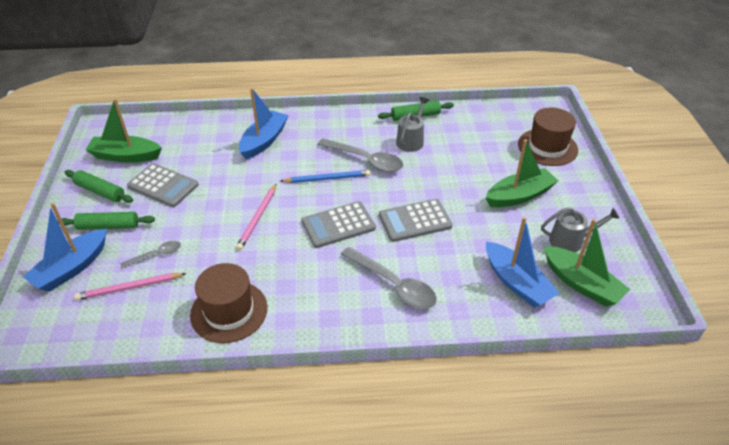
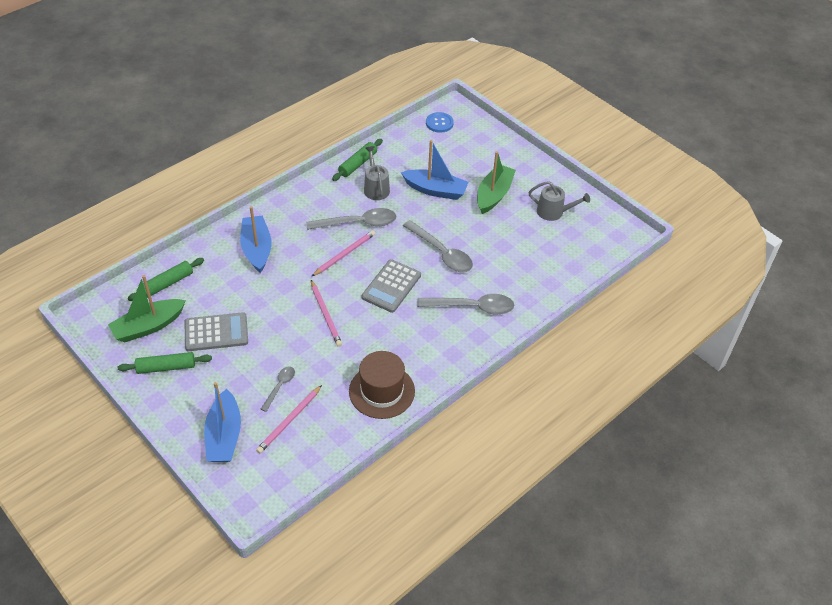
camera: 40 degrees left, 5 degrees up
(108, 226) = (212, 389): green rolling pin -> green rolling pin (167, 283)
(327, 179) = (344, 254): blue pencil -> pink pencil
(415, 221) = (442, 253): grey calculator -> grey spoon
(516, 282) = (546, 261): blue boat -> blue boat (435, 190)
(524, 115) = (439, 123): none -> blue button
(547, 147) = (479, 144): brown hat -> none
(570, 241) = (553, 212): grey watering can -> grey watering can turned 60 degrees clockwise
(581, 283) = (583, 239): green boat -> none

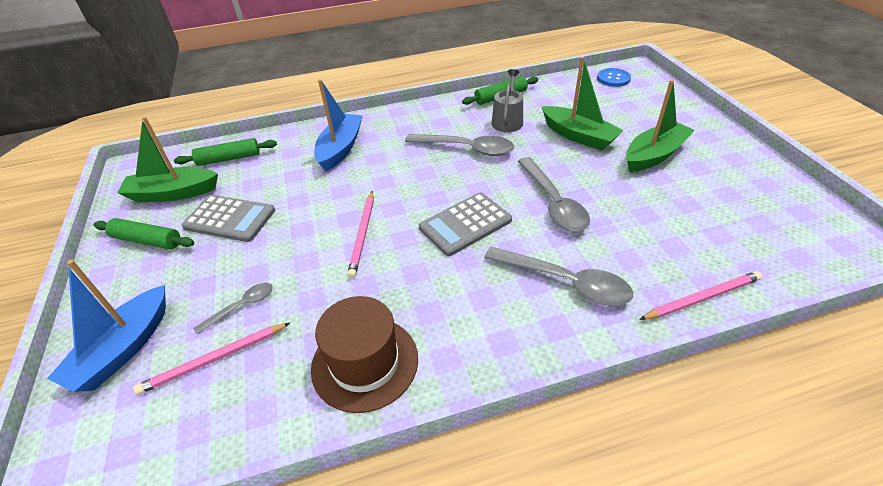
camera: 30 degrees right, 5 degrees down
(344, 254) = (430, 175): pink pencil -> pink pencil (702, 298)
(435, 190) = (578, 136): blue boat -> green boat
(553, 212) = (737, 191): grey watering can -> none

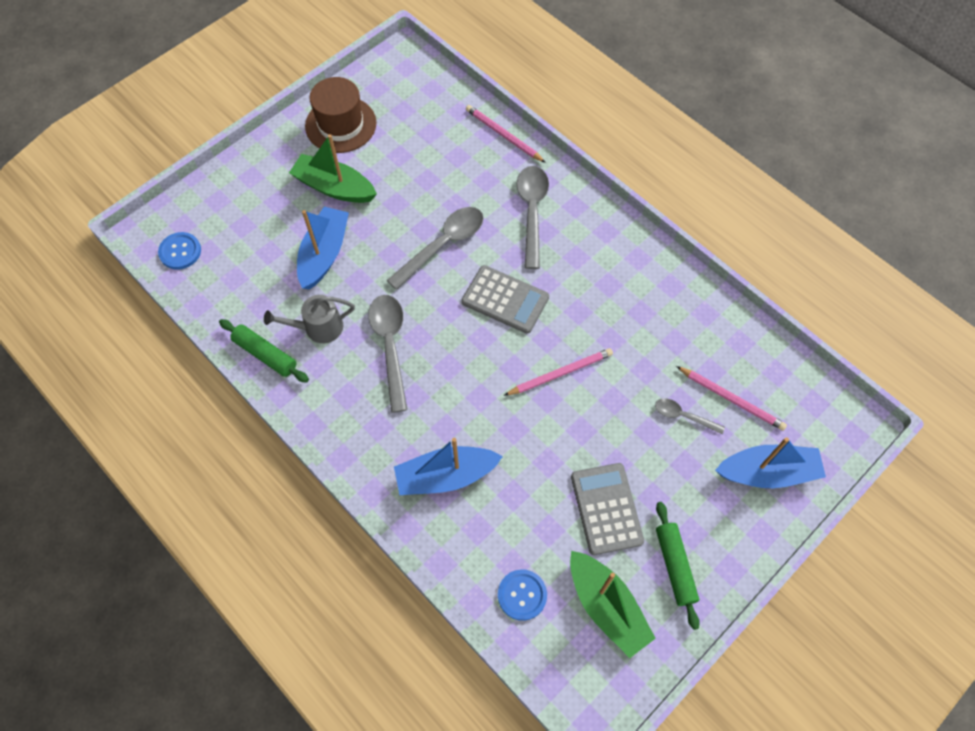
camera: 120 degrees left, 20 degrees up
(229, 158) = (522, 595): green rolling pin -> blue button
(365, 363) = (671, 302): brown hat -> brown hat (341, 124)
(578, 136) = (324, 254): green boat -> blue boat

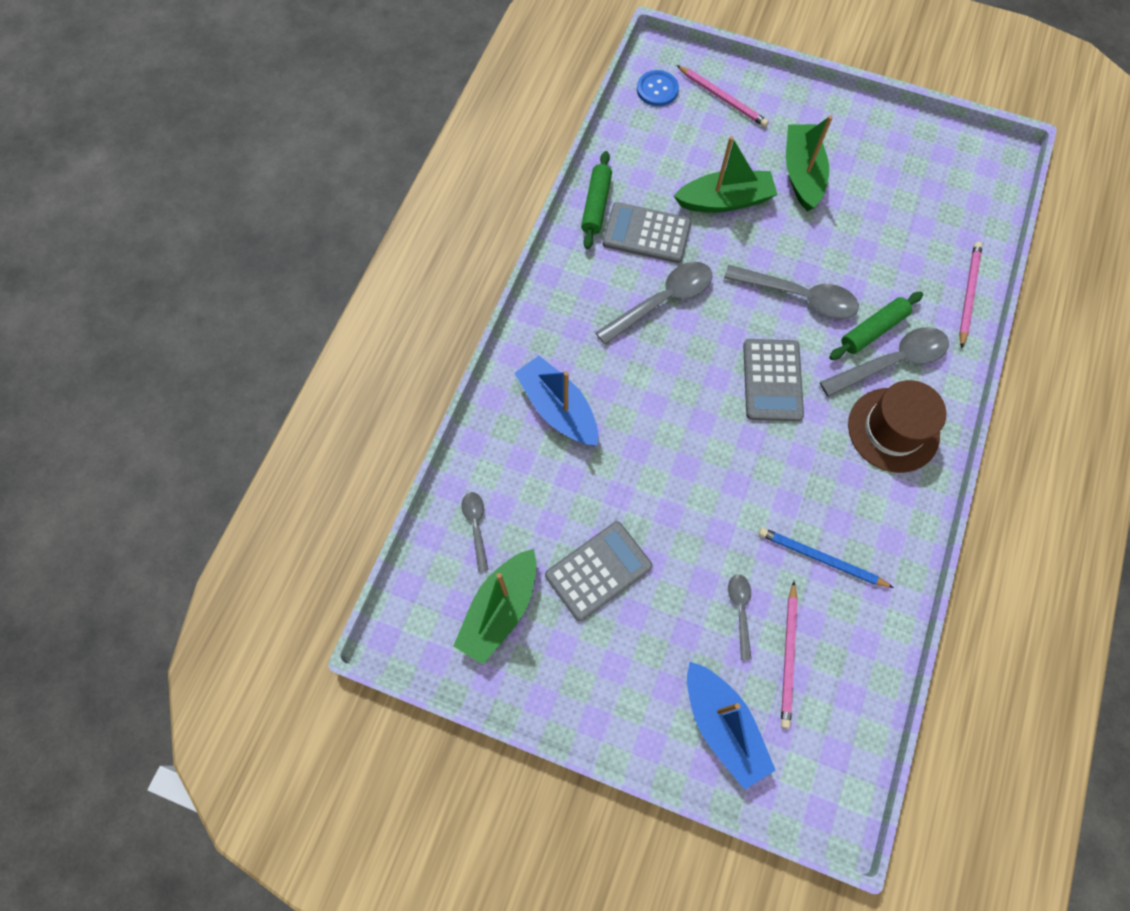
camera: 65 degrees right, 5 degrees up
(318, 327) = (646, 233): grey watering can -> grey calculator
(324, 254) = (724, 201): blue boat -> green boat
(341, 124) = (876, 144): brown hat -> brown hat (893, 430)
(522, 595) = (476, 526): blue button -> grey spoon
(560, 373) = (720, 467): pink pencil -> pink pencil (722, 98)
(666, 339) = (821, 559): none -> blue pencil
(674, 566) = (571, 662): green rolling pin -> green rolling pin (873, 330)

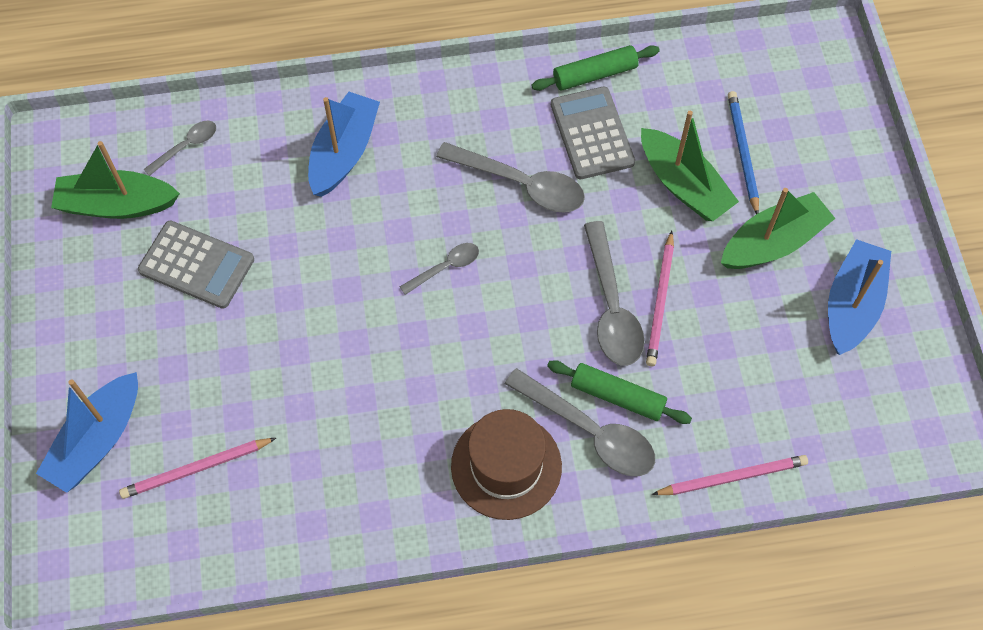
camera: 60 degrees right, 5 degrees down
(657, 89) = (780, 59): blue button -> none
(722, 98) = (816, 124): pink pencil -> pink pencil (660, 301)
(740, 610) = (221, 405): grey spoon -> grey spoon (445, 267)
(772, 380) = (492, 324): grey calculator -> none
(821, 559) = (316, 456): blue pencil -> blue pencil (742, 152)
(874, 156) = (852, 305): none -> blue boat

